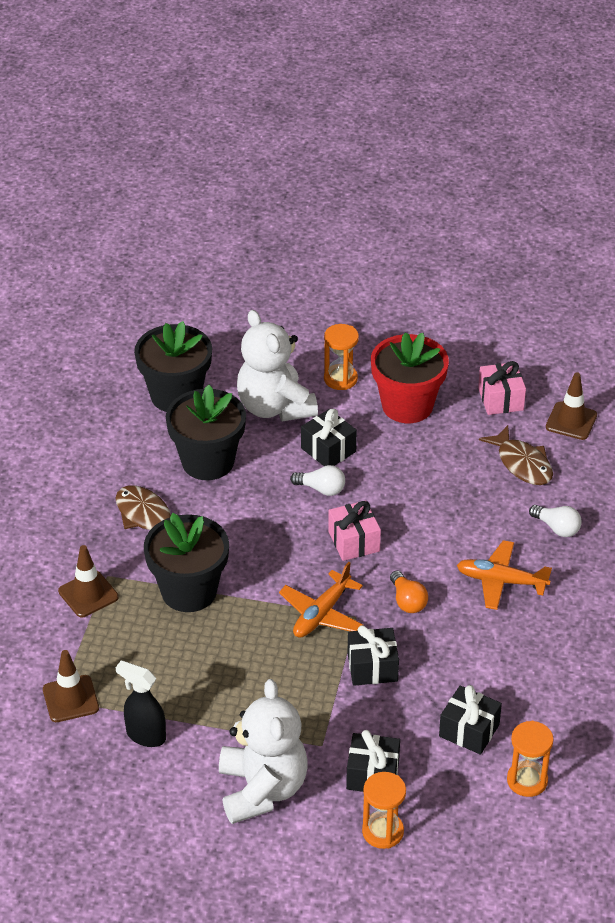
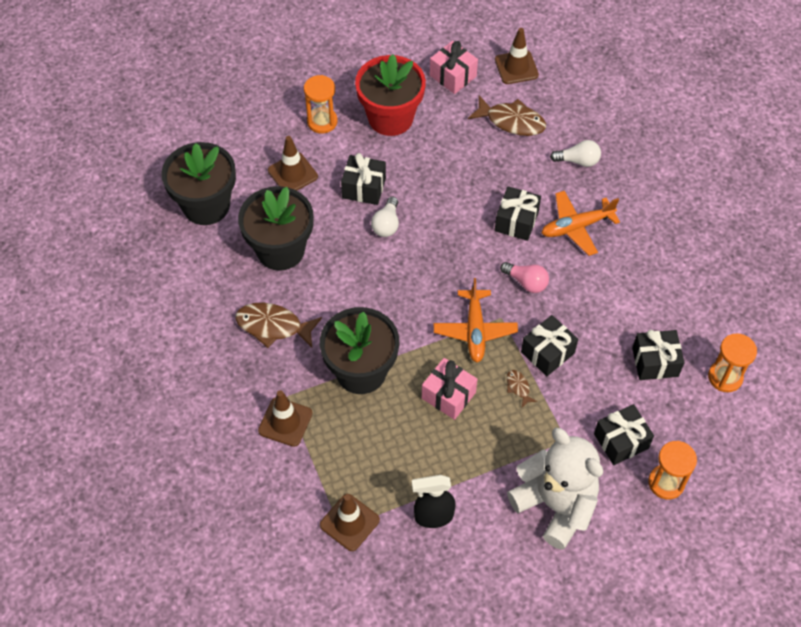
camera: 35 degrees left, 15 degrees up
(275, 407) = (292, 173): white teddy bear -> brown traffic cone
(318, 680) = (518, 387): none -> brown fish
(321, 489) = (386, 224): white light bulb -> white light bulb turned 120 degrees clockwise
(354, 541) = (447, 255): pink gift -> pink gift (448, 395)
(407, 601) = (526, 282): orange light bulb -> pink light bulb
(446, 547) = (516, 221): none -> black gift

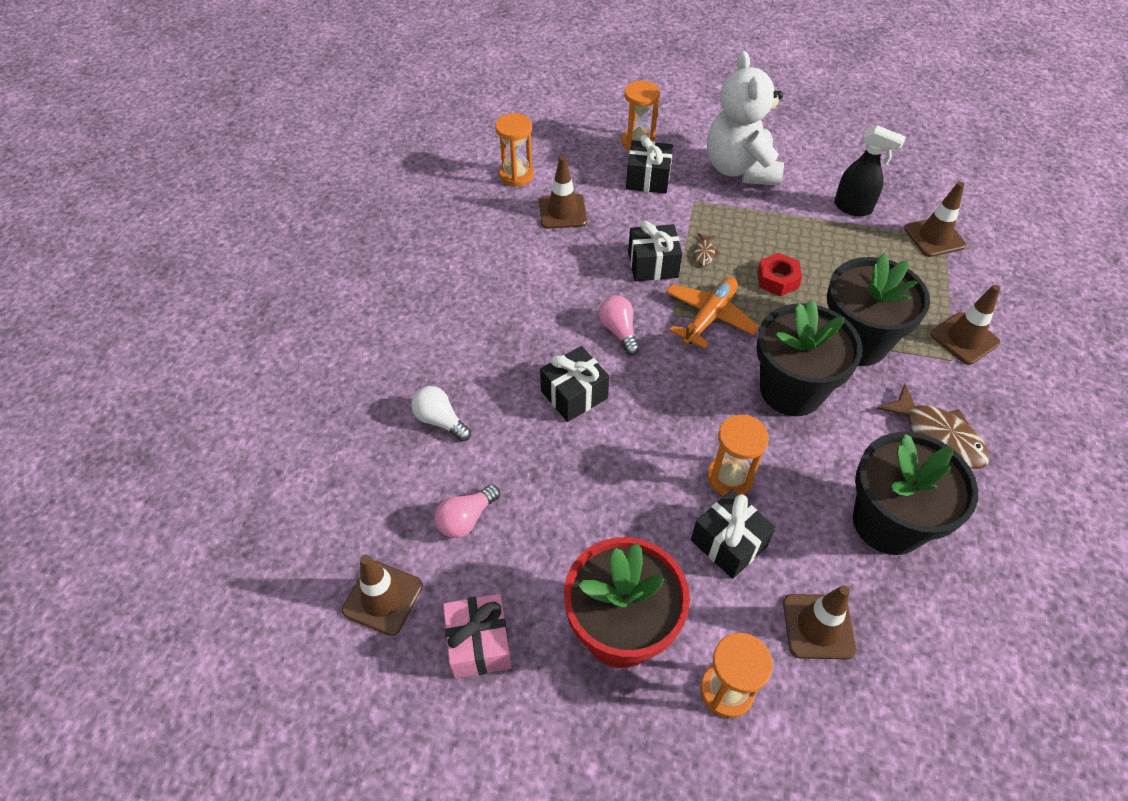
camera: 145 degrees left, 5 degrees down
(206, 205) = (974, 652): black flower pot -> black flower pot (791, 390)
(386, 224) = (729, 477): white light bulb -> orange hourglass
(448, 395) = (777, 279): pink gift -> red nut
(511, 121) = (466, 519): brown fish -> pink light bulb
(576, 227) = (515, 353): orange plane -> none
(655, 362) = (562, 212): black gift -> brown traffic cone

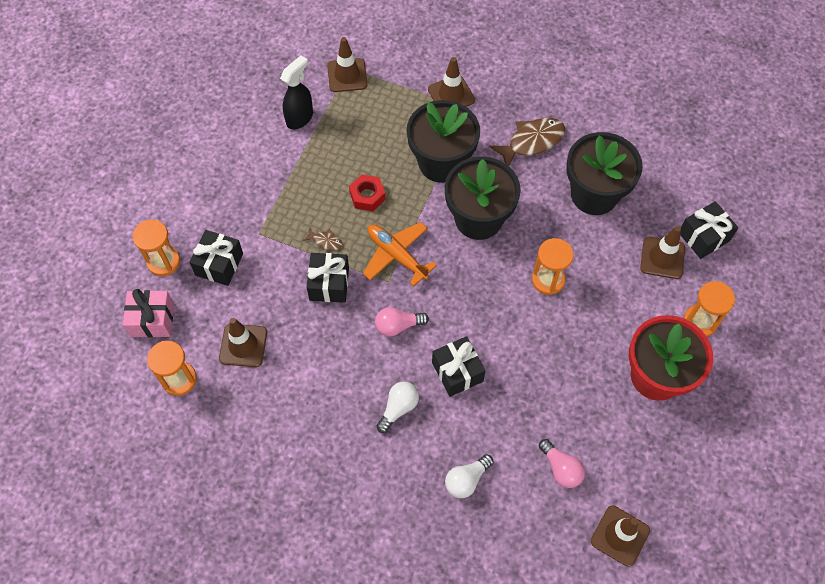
camera: 80 degrees left, 10 degrees up
(479, 644) = (659, 470): pink gift -> pink gift (152, 320)
(518, 346) = (398, 408): none -> white light bulb
(728, 543) = (599, 294): black gift -> black gift (703, 237)
(740, 169) = (228, 186): white teddy bear -> none

